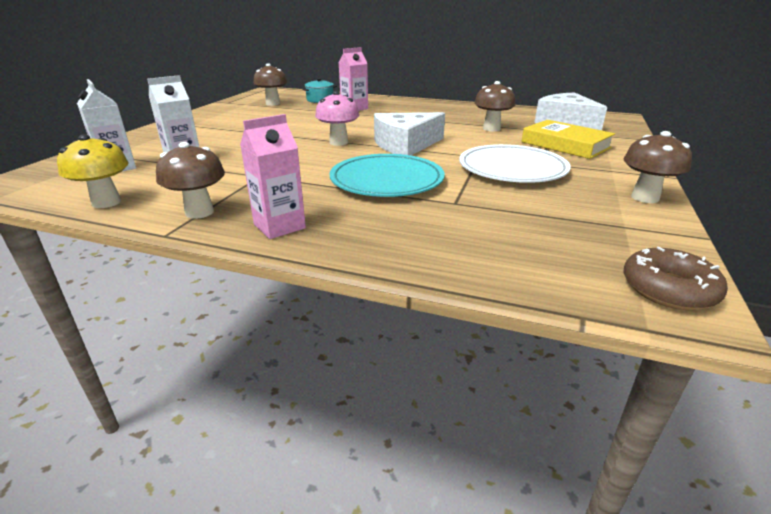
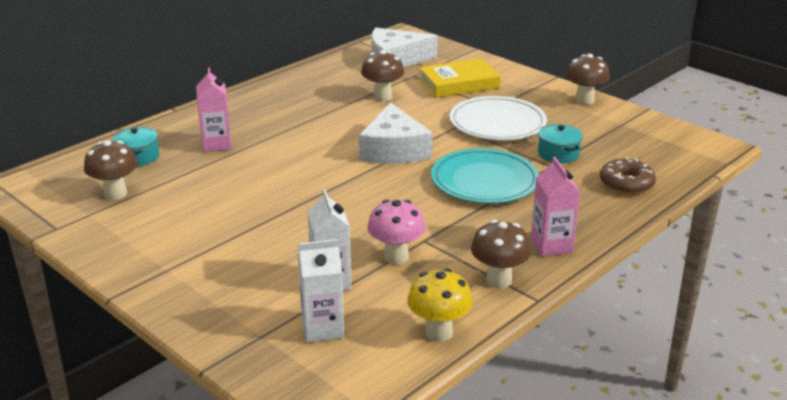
camera: 65 degrees left, 0 degrees up
(338, 142) = (352, 181): pink mushroom -> pink mushroom (396, 257)
(487, 202) = (558, 154): none -> turquoise pot
(668, 289) = (697, 143): brown donut -> brown donut (626, 184)

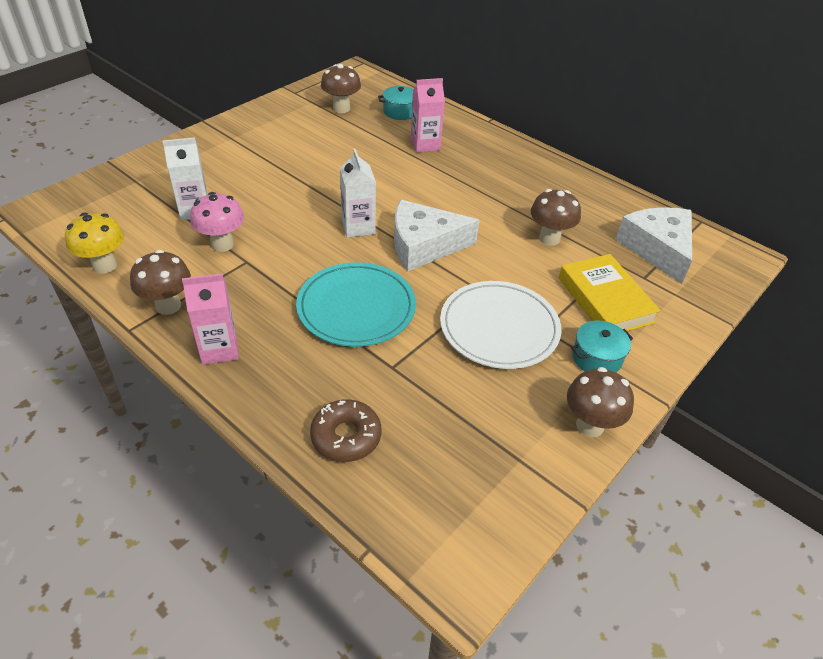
camera: 85 degrees right, 15 degrees up
(322, 328) = (134, 207): white carton -> white carton (358, 227)
(558, 154) = (423, 377): turquoise pot -> turquoise pot (596, 358)

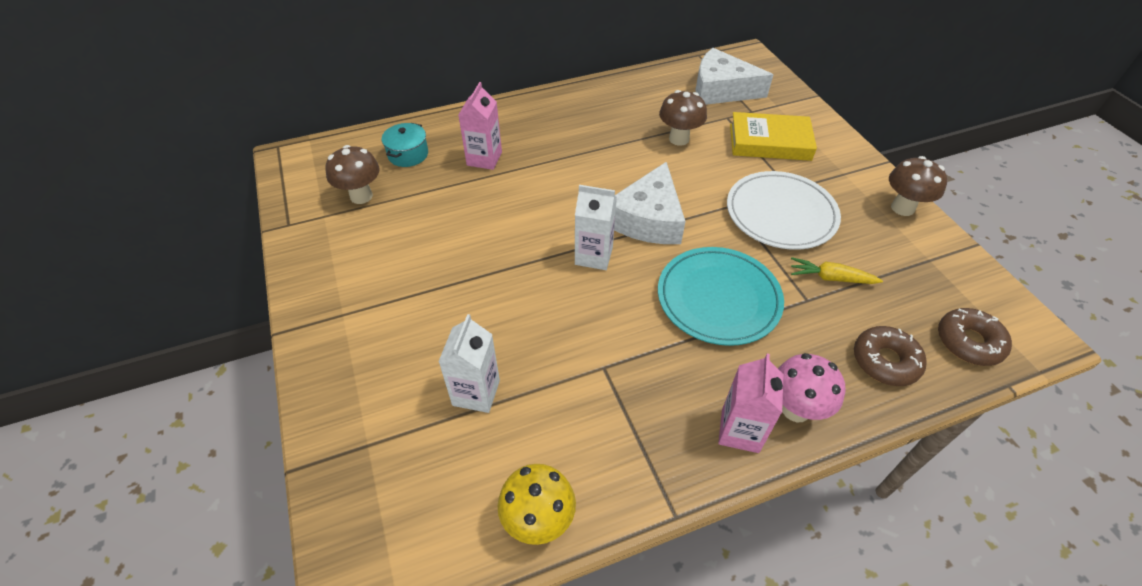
camera: 60 degrees left, 5 degrees up
(168, 306) = (649, 464): brown mushroom -> none
(222, 244) = (561, 382): pink mushroom -> pink mushroom (795, 409)
(412, 506) = (969, 342): none -> brown donut
(433, 379) = (831, 278): none -> yellow carrot
(596, 358) = (833, 174): turquoise pot -> none

